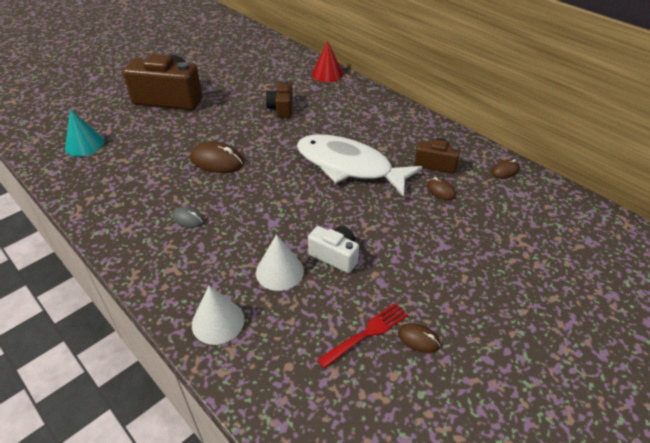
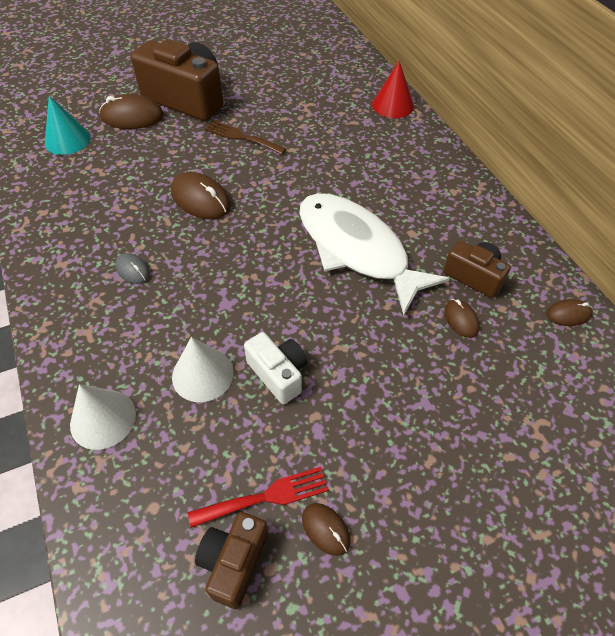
camera: 20 degrees right, 10 degrees up
(131, 118) = (132, 117): none -> brown mouse
(227, 115) = (242, 137): none -> brown fork
(281, 108) = (311, 143): brown camera -> brown camera (234, 562)

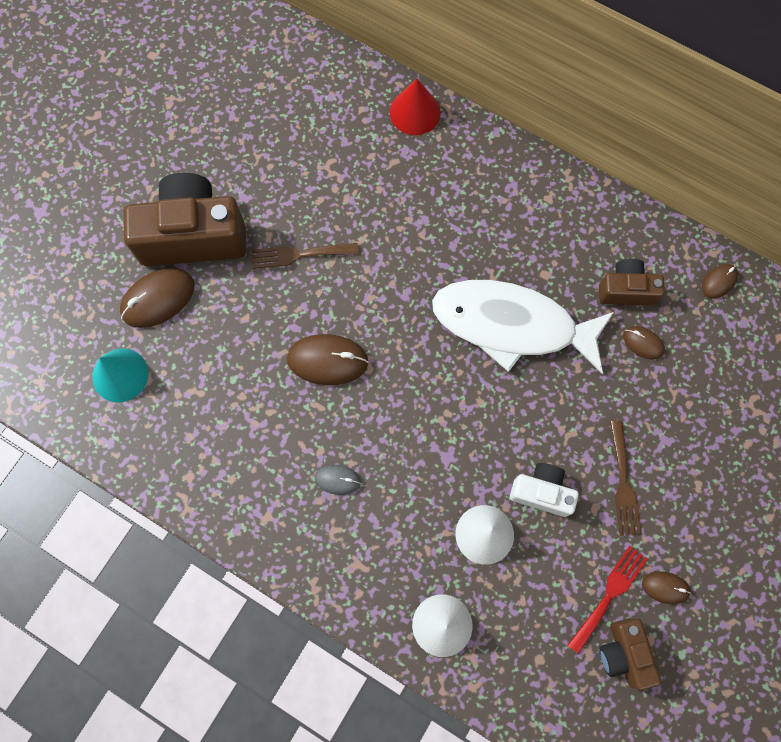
camera: 35 degrees left, 20 degrees up
(357, 413) = (623, 483): none -> brown fork

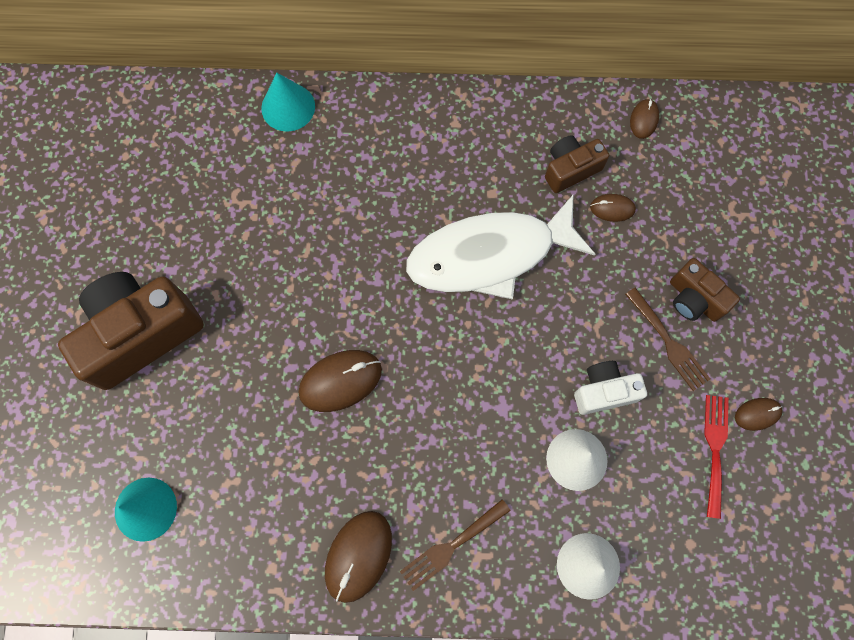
camera: 30 degrees left, 0 degrees up
(158, 299) = (141, 414): brown mouse -> brown mouse (358, 556)
(299, 255) = (255, 296): brown fork -> brown fork (451, 546)
(337, 479) = (415, 487): grey mouse -> none
(415, 112) = (288, 107): red cone -> turquoise cone
(624, 653) = (758, 494): brown camera -> brown camera (694, 299)

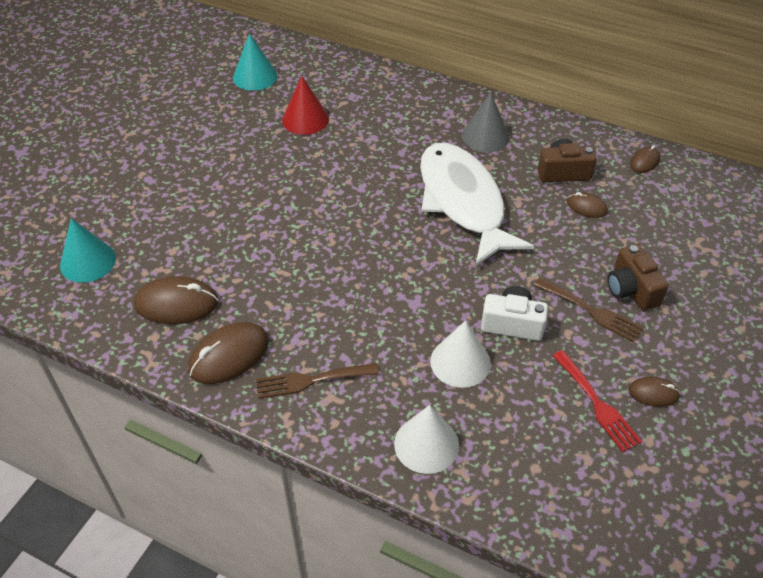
camera: 25 degrees right, 25 degrees down
(141, 334) = (163, 159): brown camera -> none
(267, 206) = (305, 119): none -> red cone
(288, 107) = (358, 72): turquoise cone -> turquoise cone (255, 77)
(340, 381) = (291, 238): brown mouse -> brown mouse (176, 304)
(471, 150) = (485, 136): none -> grey cone
(490, 255) = (463, 202): white fish -> white fish turned 60 degrees clockwise
(668, 342) = (591, 311): brown fork -> brown fork turned 45 degrees counterclockwise
(715, 449) = (597, 404): red fork -> red fork turned 120 degrees clockwise

